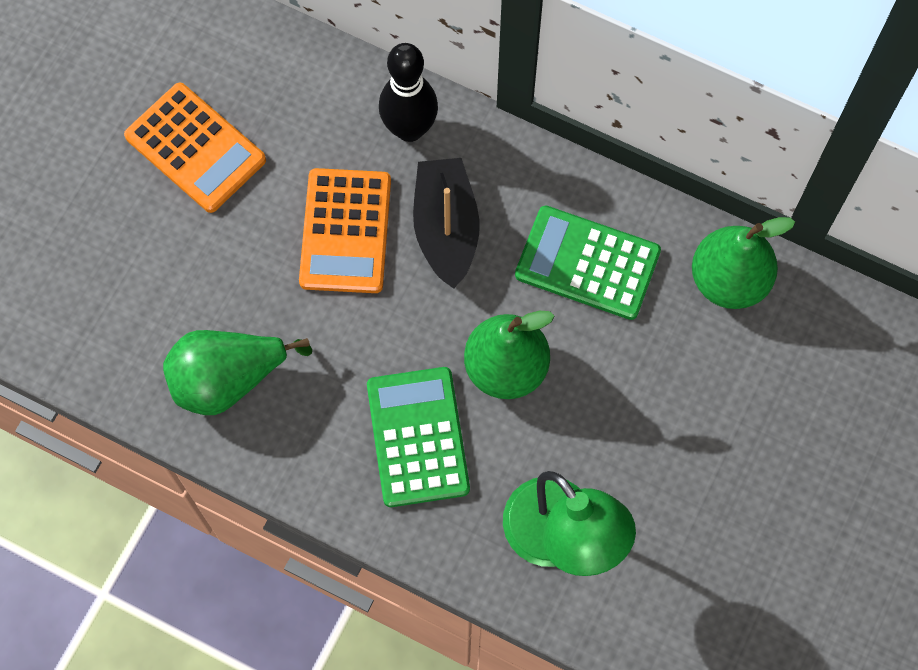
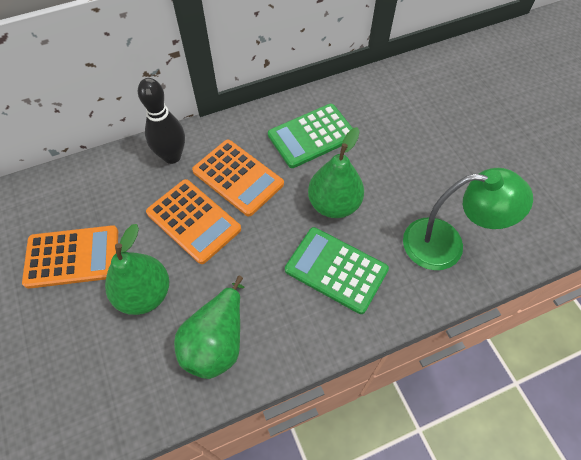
camera: 50 degrees left, 10 degrees down
(446, 229) = (238, 178): black boat -> orange calculator
(729, 280) = (370, 93): green pear -> green pear (144, 294)

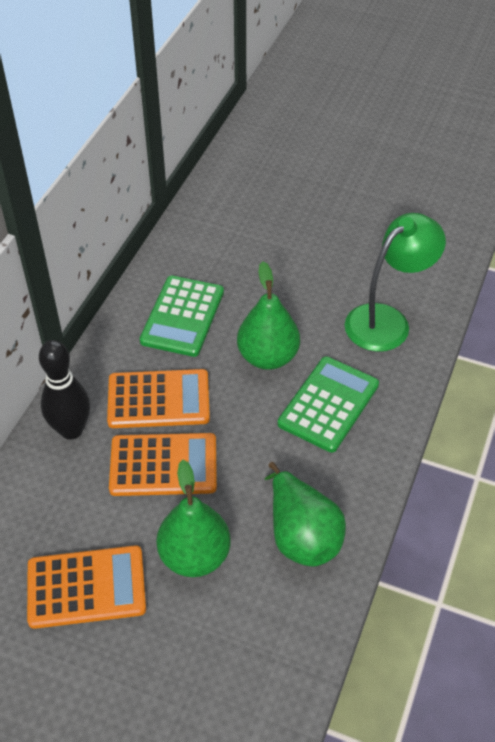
camera: 45 degrees left, 10 degrees down
(72, 257) = (86, 587): orange calculator -> orange calculator turned 45 degrees clockwise
(336, 270) = (328, 404): green calculator -> green calculator turned 135 degrees clockwise

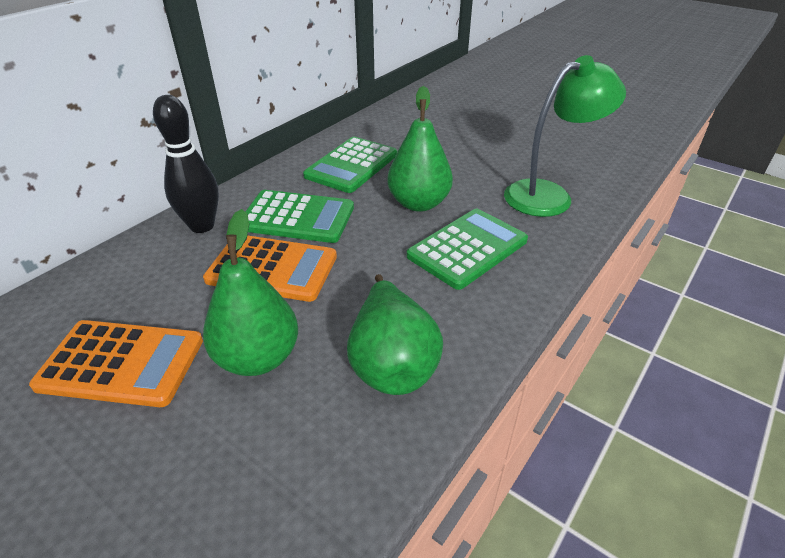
camera: 15 degrees right, 10 degrees down
(158, 400) = (297, 217): orange calculator -> green calculator

